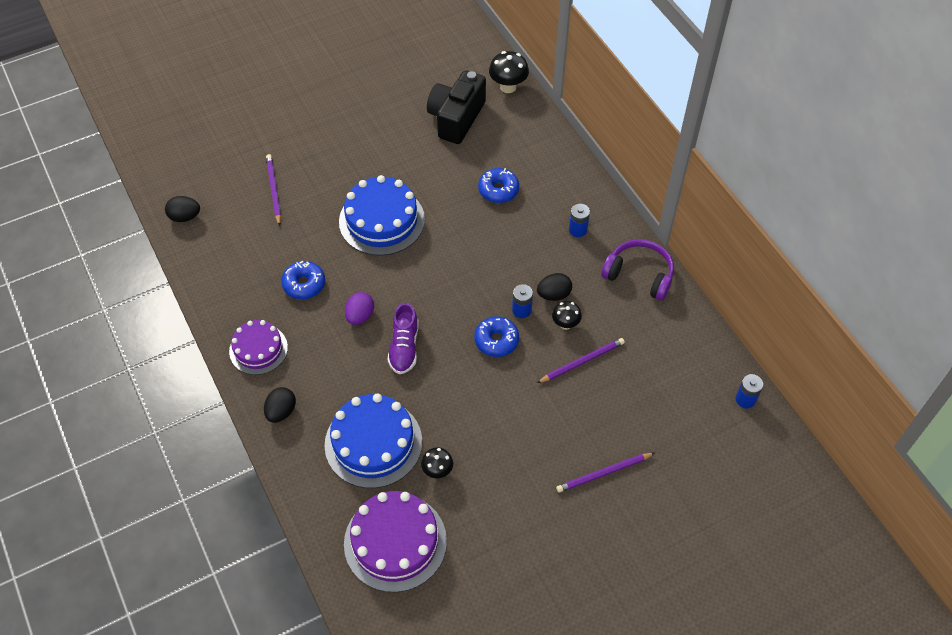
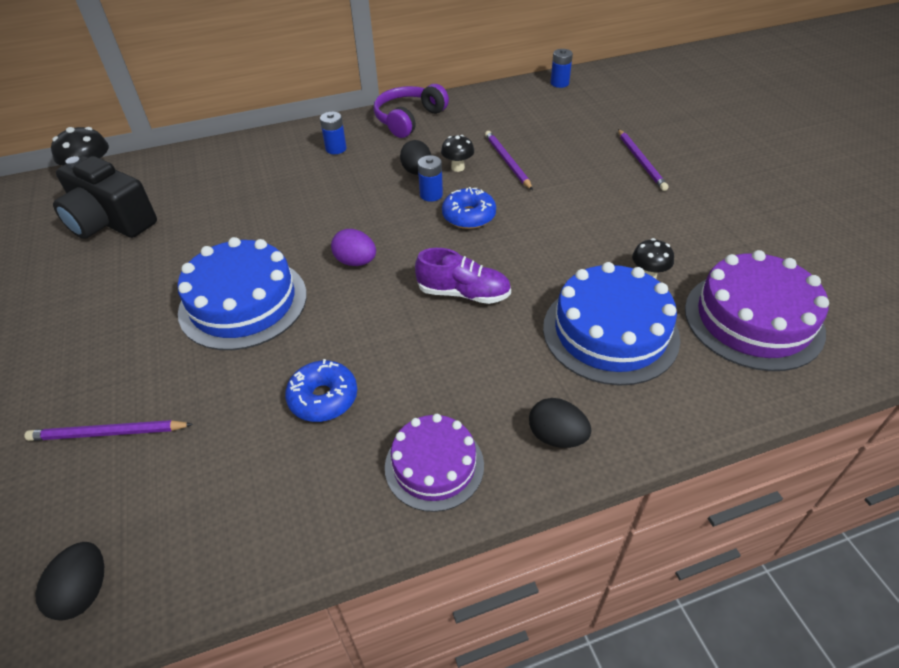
camera: 80 degrees left, 10 degrees down
(360, 316) = (401, 335): purple egg -> purple egg (356, 262)
(498, 190) = (250, 197): blue donut -> none

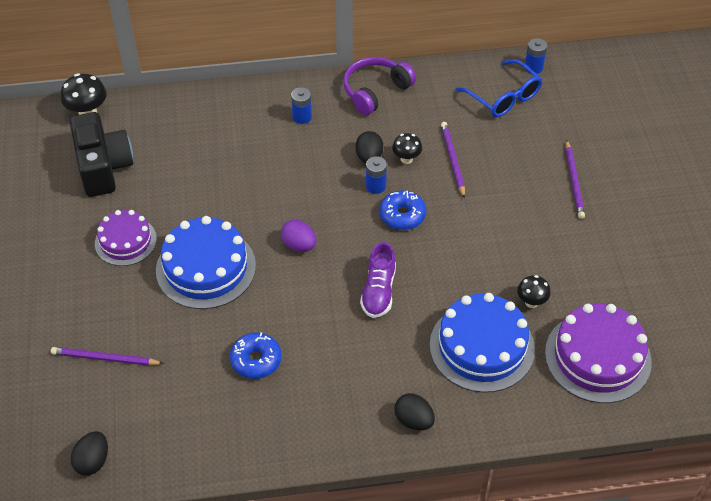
camera: 10 degrees right, 5 degrees up
(110, 222) = (103, 167): black camera -> black camera turned 150 degrees counterclockwise
(434, 465) = (324, 424): purple cake -> purple cake (125, 241)
(464, 293) = (378, 291): purple shoe -> purple shoe turned 75 degrees clockwise
(540, 107) = (504, 97): none -> blue glasses

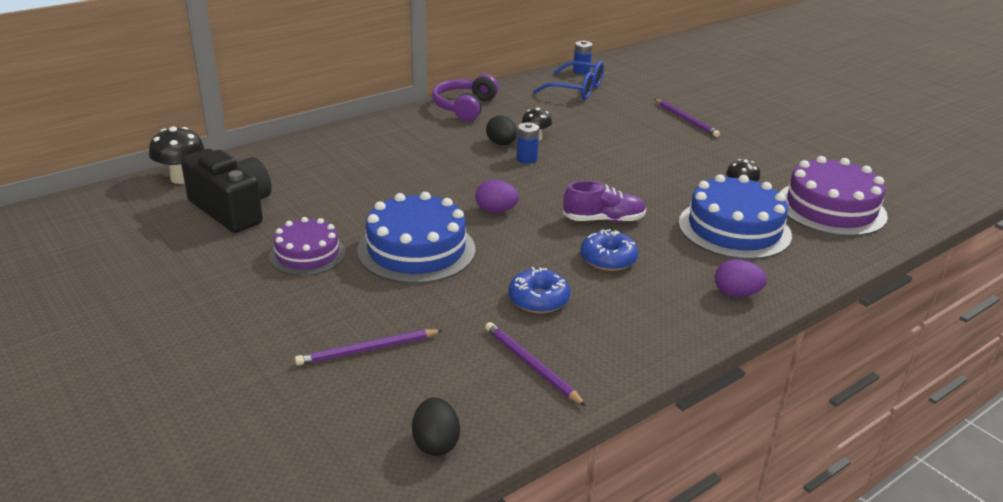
camera: 30 degrees left, 20 degrees down
(302, 117) = (413, 134): blue battery -> none
(378, 291) = (604, 220): purple shoe -> purple shoe turned 75 degrees counterclockwise
(402, 215) = (570, 170): blue donut -> blue donut (608, 259)
(413, 420) = (736, 294): black egg -> purple egg
(452, 160) = (575, 130): purple pencil -> purple pencil (531, 365)

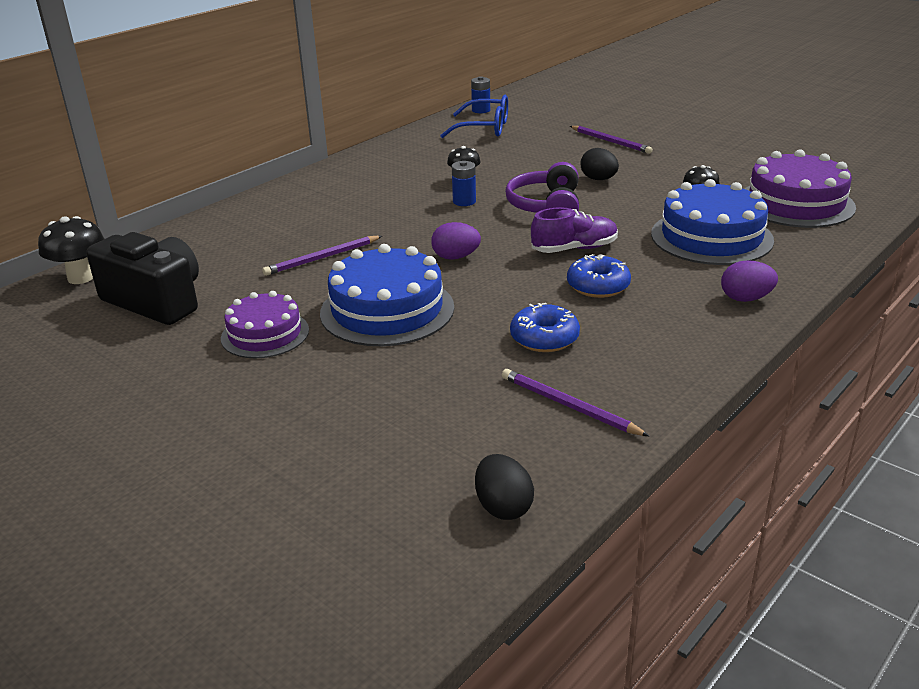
camera: 10 degrees left, 0 degrees up
(367, 350) = (380, 422): purple pencil -> purple pencil (322, 258)
(464, 107) = (373, 161): purple headphones -> purple headphones (546, 206)
(501, 144) = (430, 191): black egg -> black egg (598, 179)

